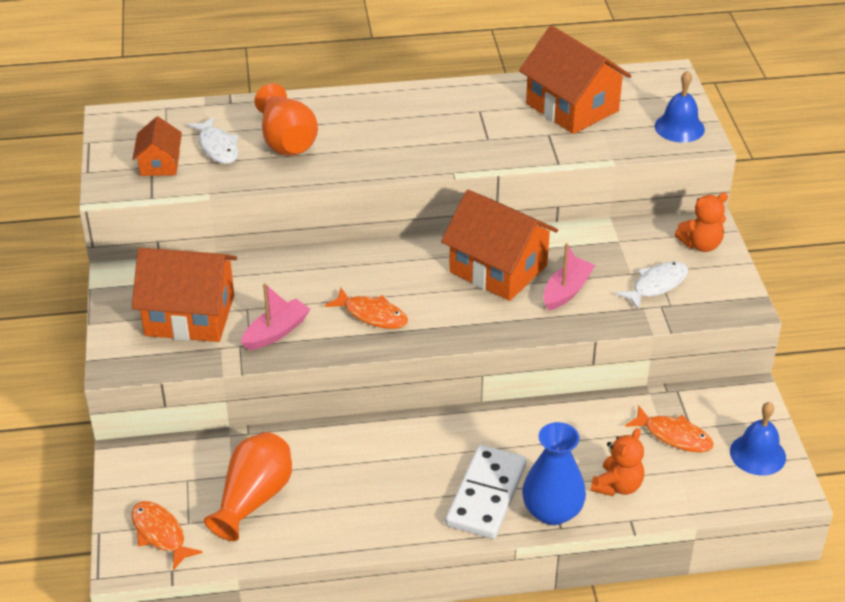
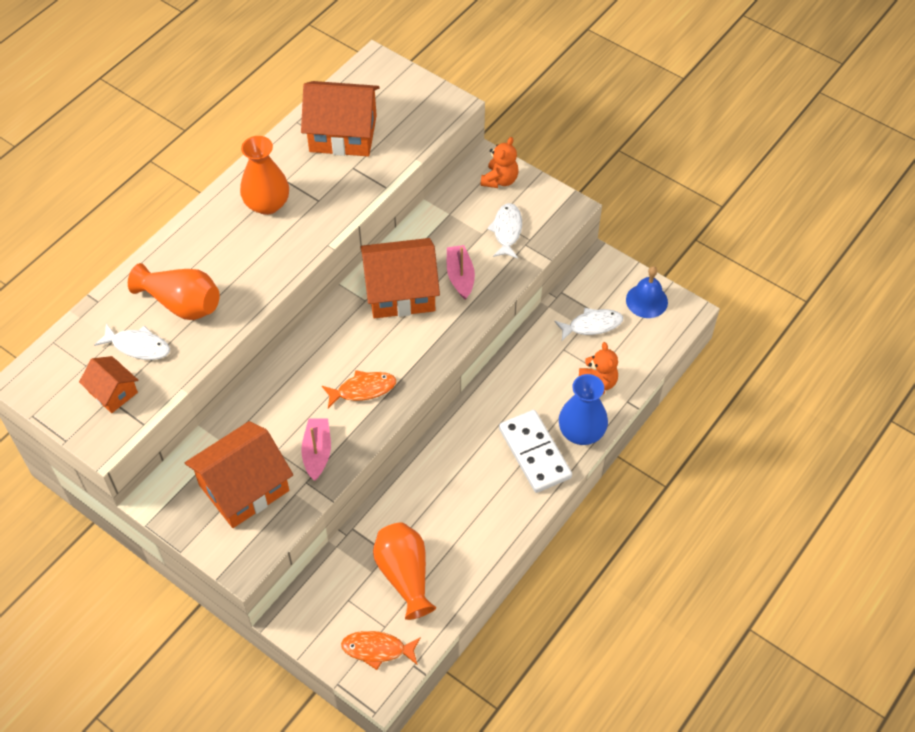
camera: 45 degrees left, 15 degrees up
(442, 117) = (267, 204): none -> orange vase
(674, 436) = (592, 325): orange fish -> white fish
(679, 127) = (428, 103): blue bell -> none

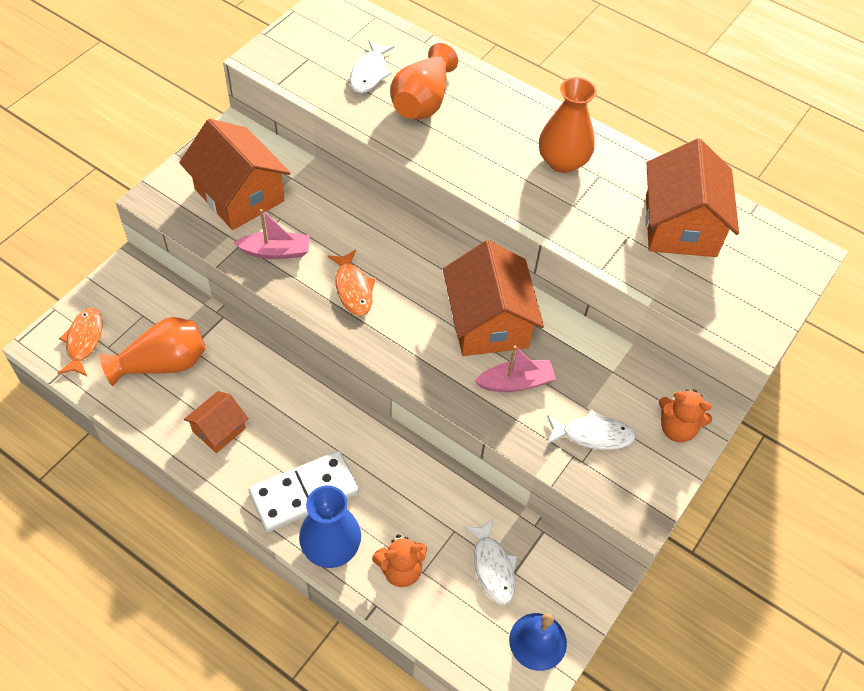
camera: 85 degrees right, 0 degrees up
(113, 392) = (316, 60): orange house -> orange house (219, 429)

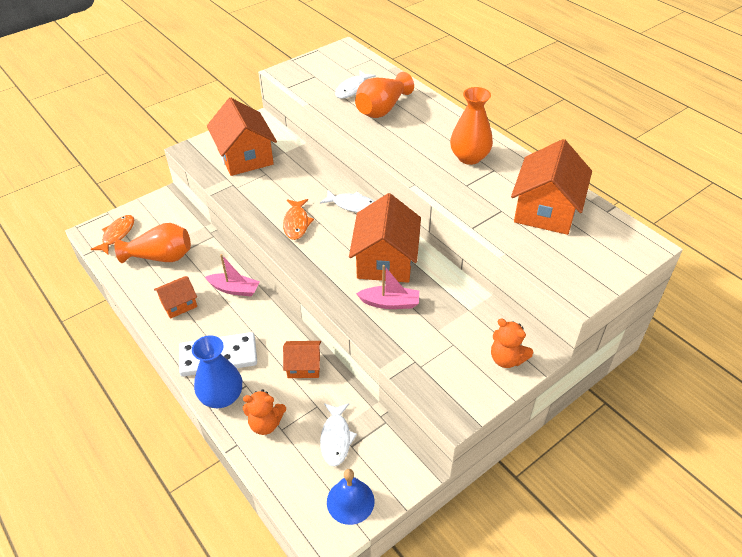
camera: 20 degrees right, 10 degrees down
(275, 251) = (253, 192): pink boat -> pink boat (234, 289)
(418, 481) = (303, 366): none -> orange house
(593, 435) = (436, 350): white fish -> white fish (352, 205)

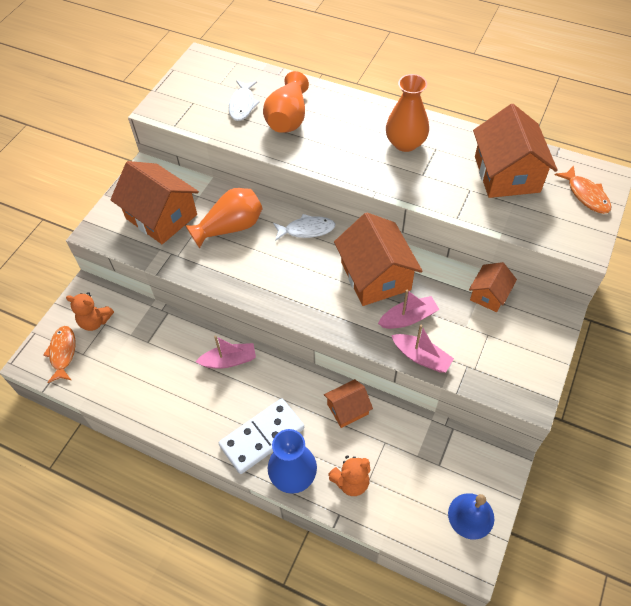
camera: 25 degrees left, 10 degrees up
(161, 257) = (129, 358): orange vase -> orange vase (230, 227)
(179, 304) = (184, 401): orange house -> orange house (489, 295)
(296, 223) = (266, 271): orange fish -> orange fish (586, 195)
(336, 438) = (421, 464): white fish -> none
(378, 337) = (421, 357): none -> pink boat
(507, 359) = (539, 328): orange teddy bear -> orange teddy bear (95, 321)

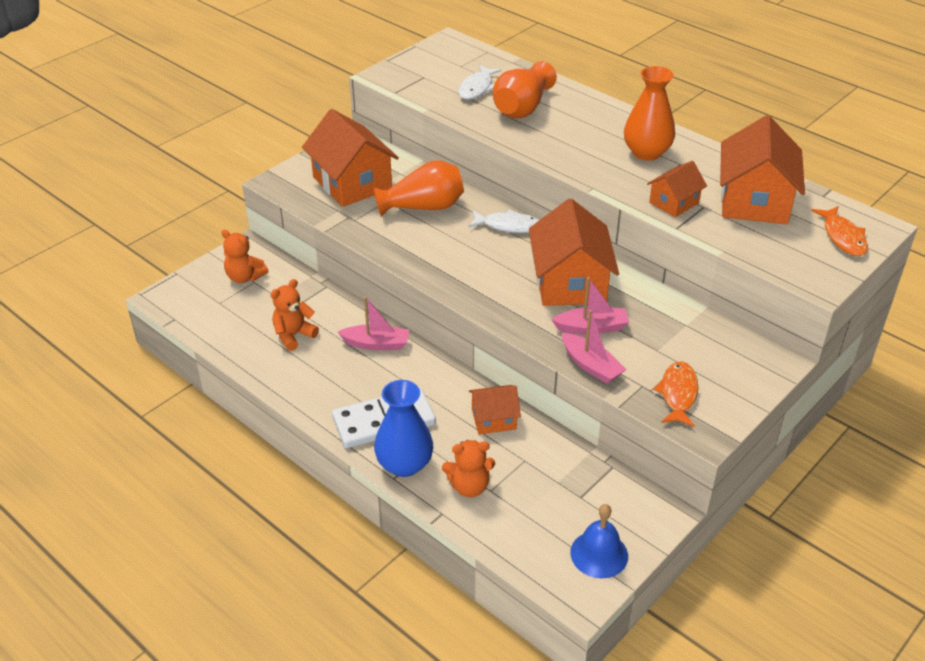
camera: 15 degrees right, 15 degrees down
(63, 353) = (199, 297): orange fish -> orange fish (678, 394)
(158, 371) = (294, 335): none -> orange teddy bear
(489, 295) = (698, 327): orange house -> orange house (674, 203)

